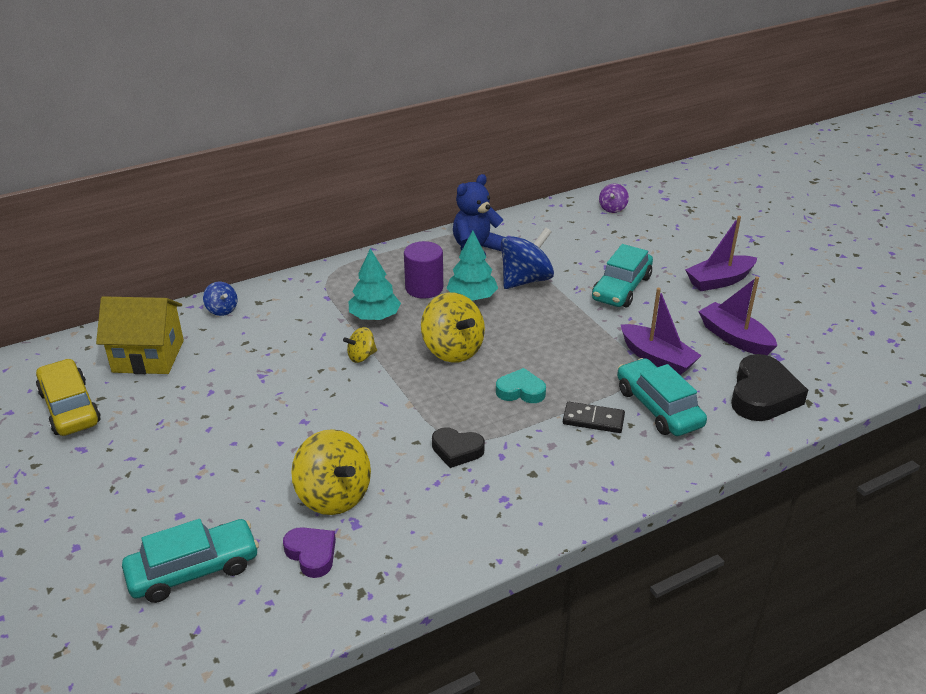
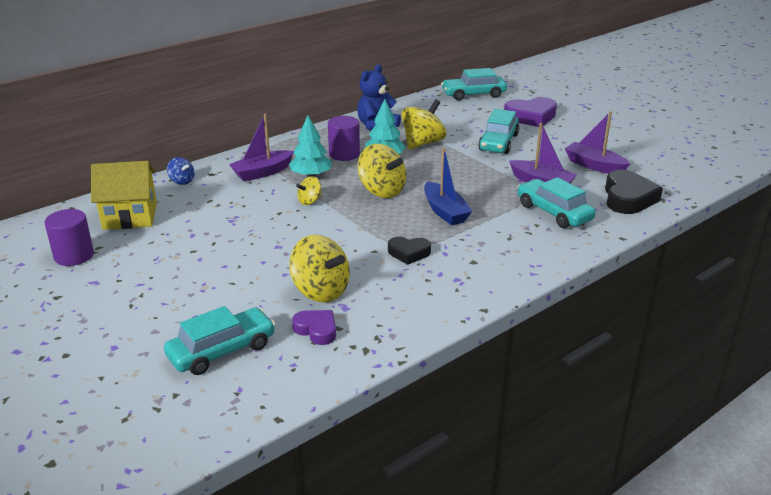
camera: 10 degrees left, 5 degrees down
(70, 407) = (74, 256): yellow car -> purple cylinder
(520, 391) = (445, 212): turquoise heart -> blue boat
(525, 280) = (423, 143): blue spinning top -> yellow spinning top
(593, 420) = (507, 224): black domino -> none
(612, 208) = (473, 94): purple spinning top -> turquoise car
(675, 251) = (531, 117): none -> purple heart
(719, 281) = (570, 132): purple boat -> purple boat (262, 172)

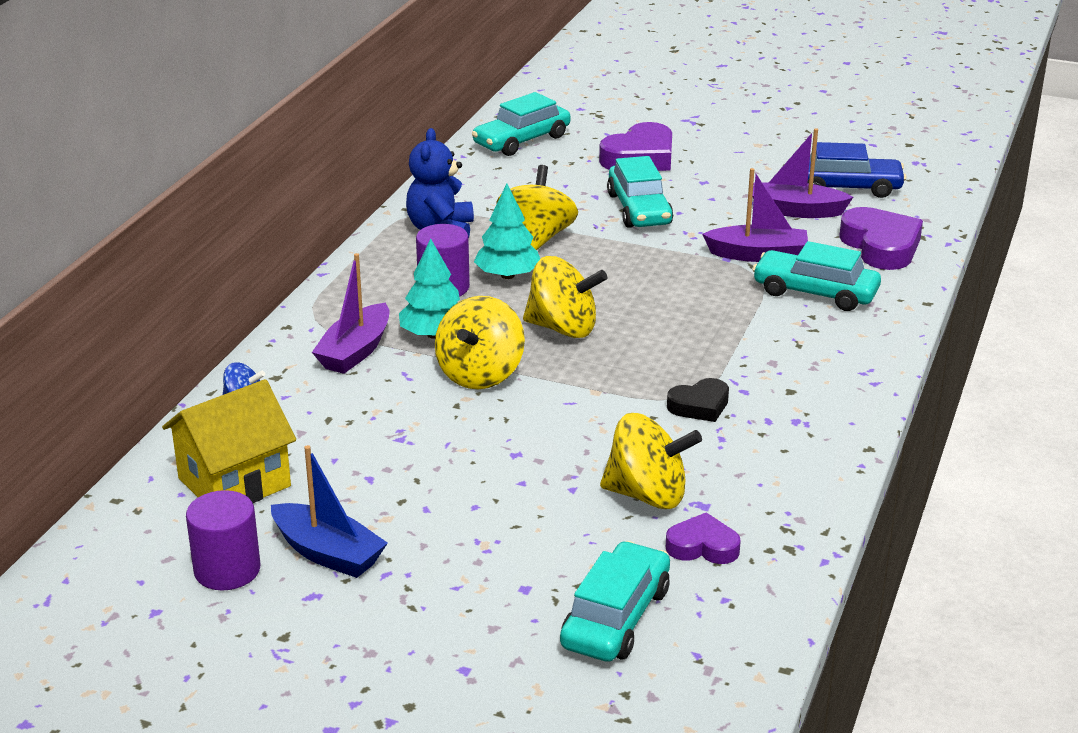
camera: 30 degrees left, 0 degrees up
(310, 201) = (480, 374): yellow spinning top -> yellow spinning top, size x1.91
(445, 212) = (681, 333): blue boat -> blue boat (328, 553)
(628, 198) = (881, 246): black heart -> purple heart
(642, 161) = (846, 187): none -> blue car

